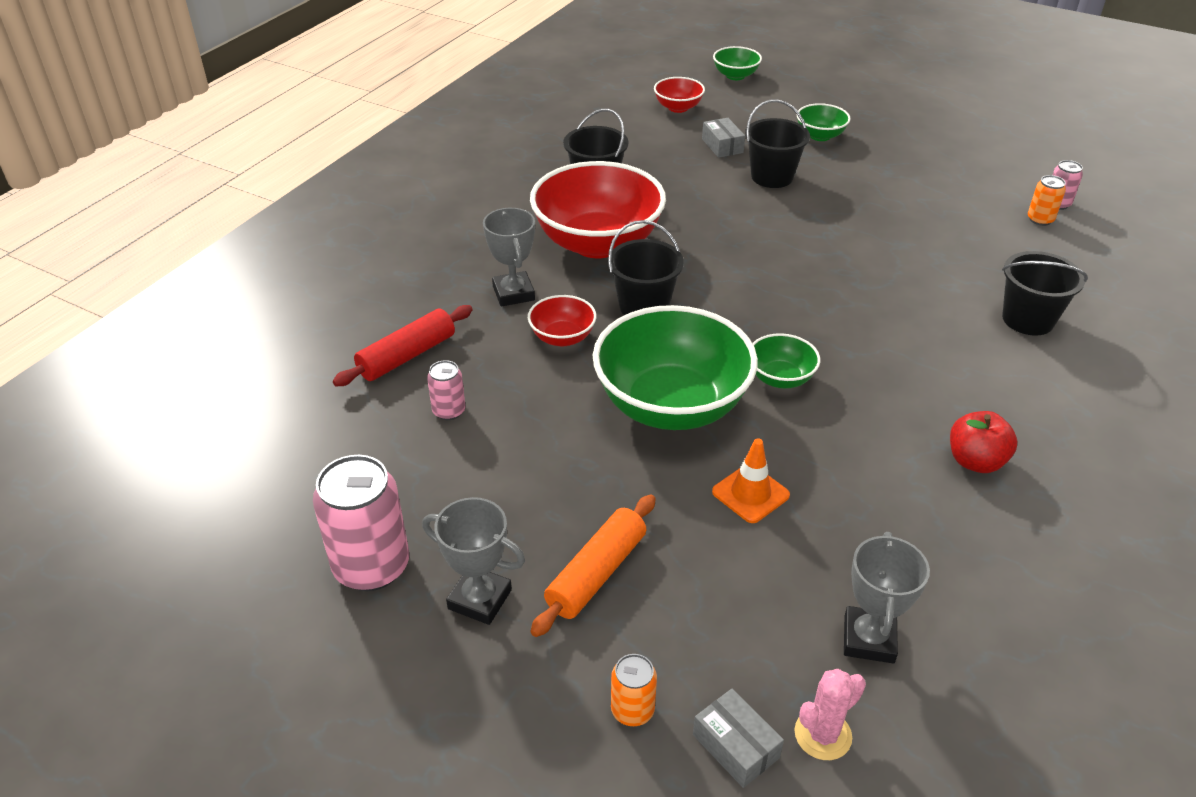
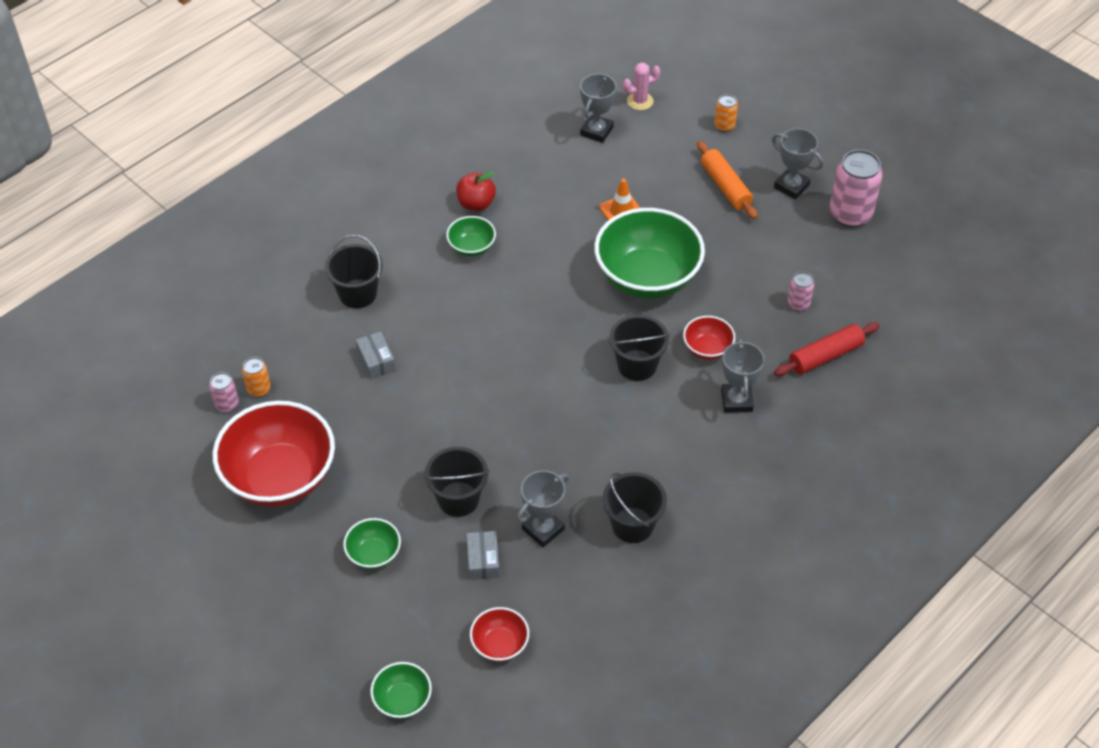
camera: 165 degrees left, 10 degrees up
(596, 573) = (725, 187): orange rolling pin -> orange rolling pin turned 75 degrees counterclockwise
(597, 243) = (653, 444): red bowl -> red bowl (280, 477)
(679, 170) = (543, 529): none -> grey trophy
(735, 746) = (681, 104): grey box -> grey box (376, 360)
(780, 378) = (564, 283): green bowl -> green bowl (471, 247)

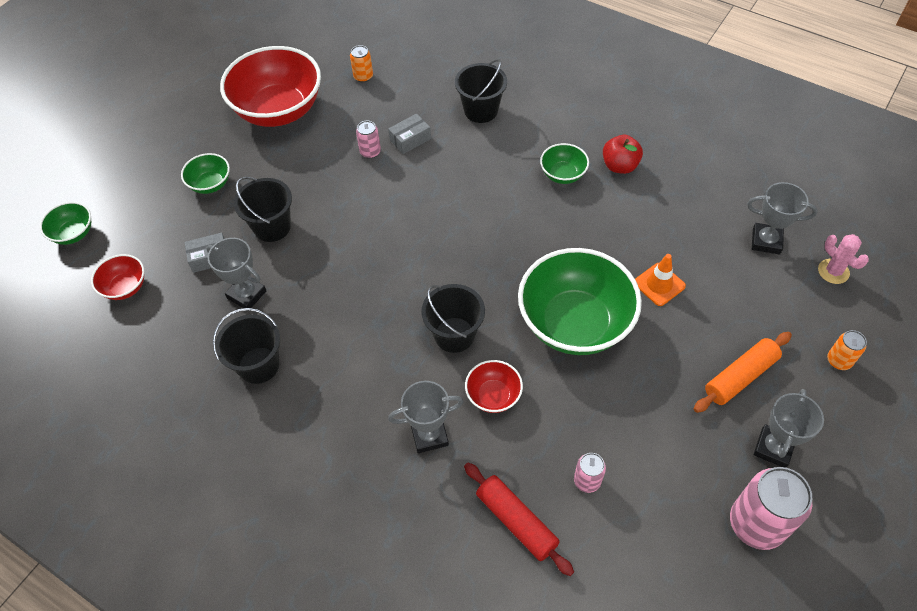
camera: 80 degrees right, 5 degrees up
(227, 404) = (344, 63): pink can -> pink can (370, 152)

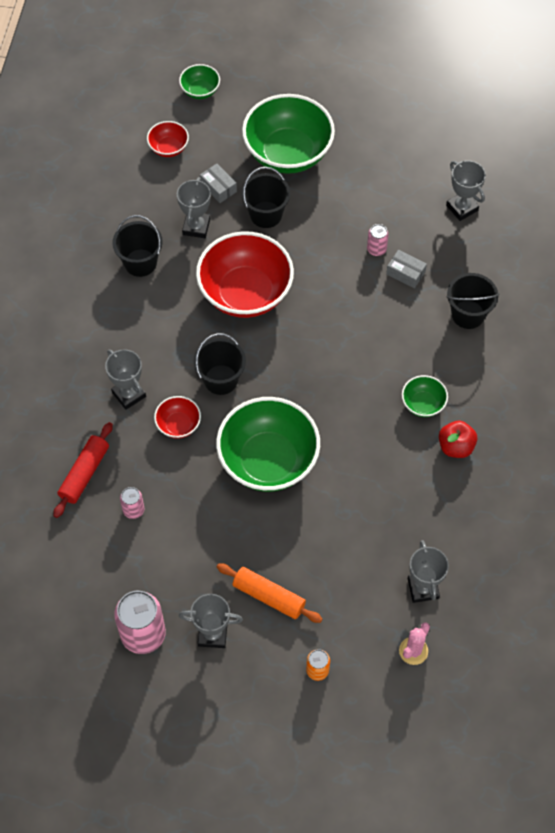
camera: 65 degrees right, 5 degrees up
(210, 184) = (288, 153): green bowl -> green bowl, size x2.17
(279, 110) = (389, 163): red bowl -> red bowl (245, 293)
(363, 77) = (462, 208): orange can -> grey trophy
(659, 284) = (335, 513): orange traffic cone -> none

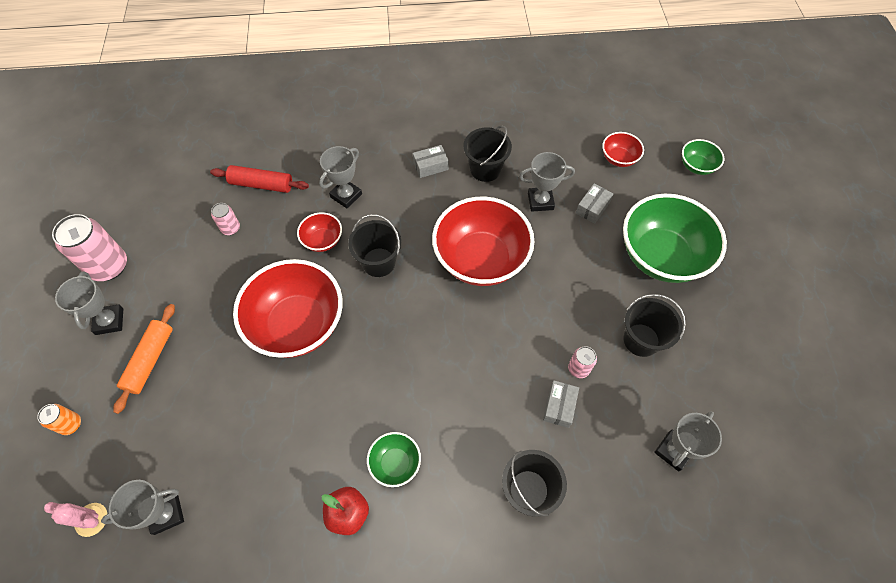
camera: 75 degrees right, 0 degrees up
(118, 310) = (430, 166): none -> grey box
(266, 214) = (578, 254): black bucket -> black bucket (641, 340)
(268, 461) = (298, 324): green bowl -> red bowl

